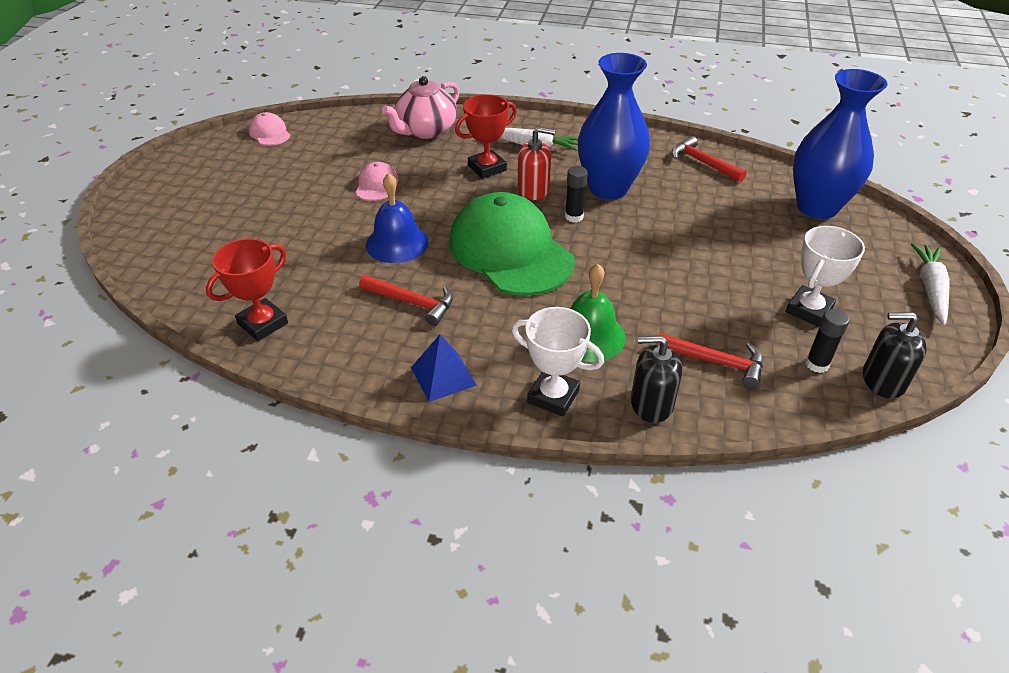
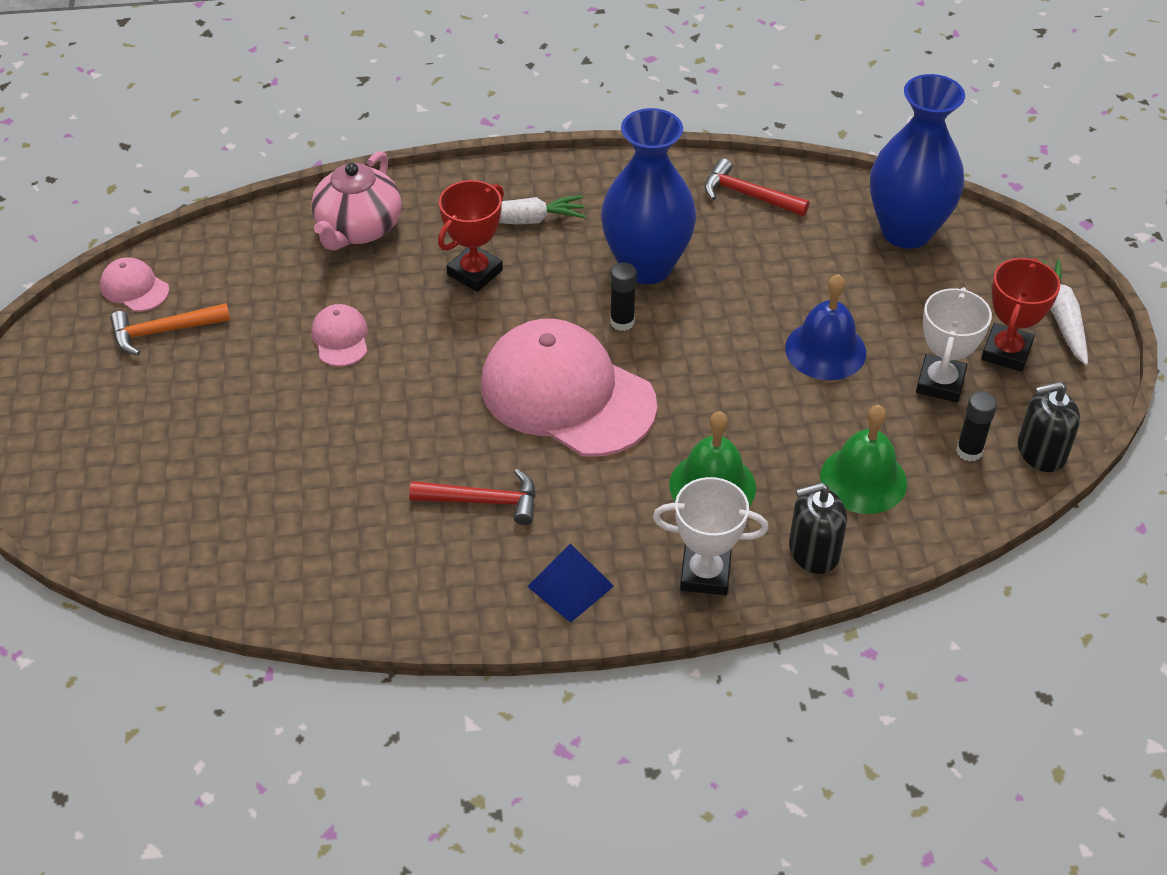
camera: 20 degrees left, 5 degrees up
(263, 323) = (314, 582): red trophy -> red trophy (1006, 352)
(270, 158) = (163, 331): none -> orange hammer
(397, 243) = (418, 421): blue bell -> blue bell (825, 350)
(510, 251) = (567, 394): green cap -> pink cap
(533, 190) = (552, 292): red soap dispenser -> none
(716, 362) = (863, 479): red hammer -> green bell

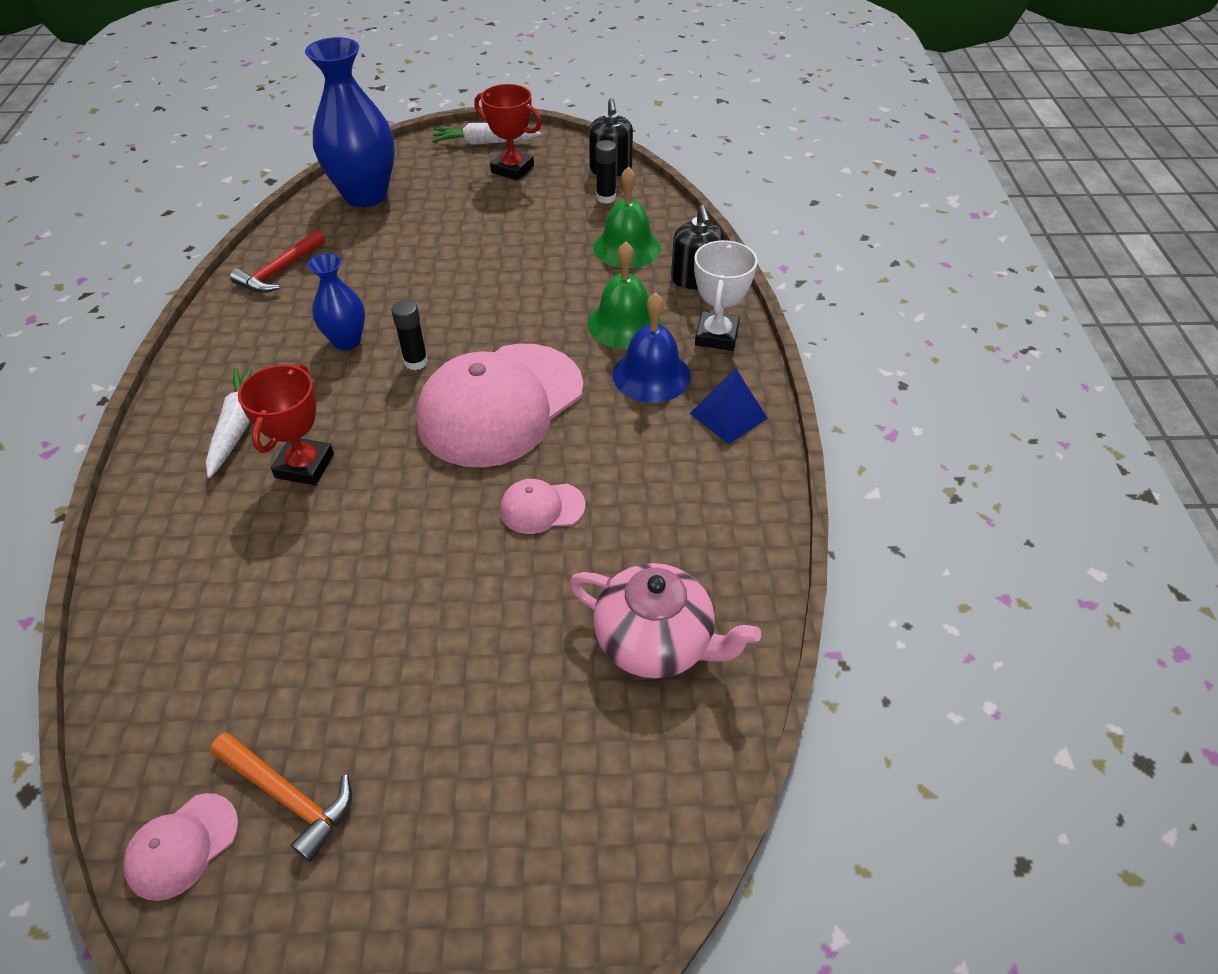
camera: 85 degrees left, 0 degrees up
(163, 331) = (289, 797): orange hammer -> orange hammer turned 45 degrees counterclockwise
(340, 338) = (366, 589): pink cap -> pink cap (542, 508)
(358, 229) = (183, 571): pink teapot -> pink teapot (656, 642)
(475, 272) = (305, 466): red trophy -> red trophy turned 60 degrees clockwise
(483, 501) = (626, 470): red hammer -> none
(646, 266) = (347, 341): blue vase -> blue vase, size x0.55
(825, 350) = (486, 250): blue bell -> blue bell (651, 375)
(940, 383) = (536, 201): white trophy -> none

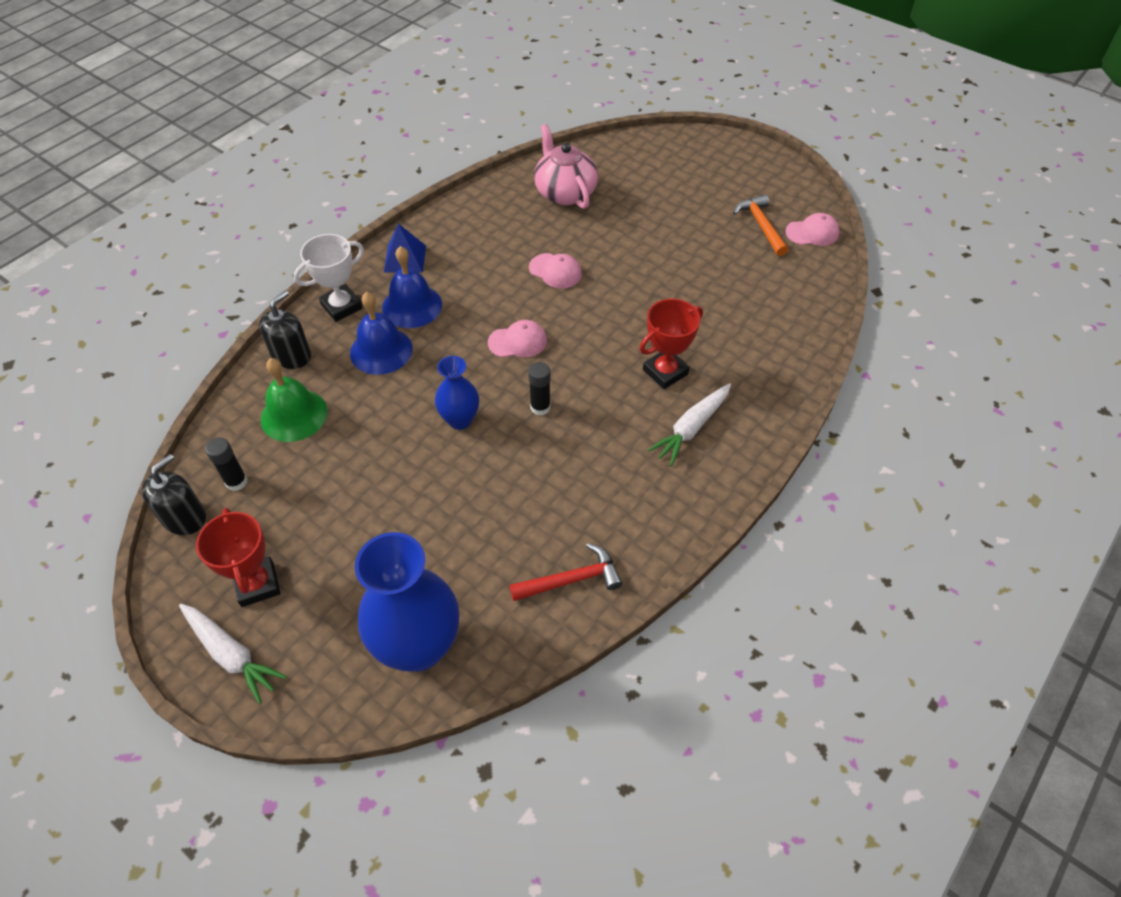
camera: 140 degrees left, 5 degrees up
(347, 341) = (572, 458): blue vase -> blue vase (460, 420)
(500, 404) = (518, 341): pink cap -> pink cap, size x0.43
(624, 324) = (381, 350): green bell -> blue bell

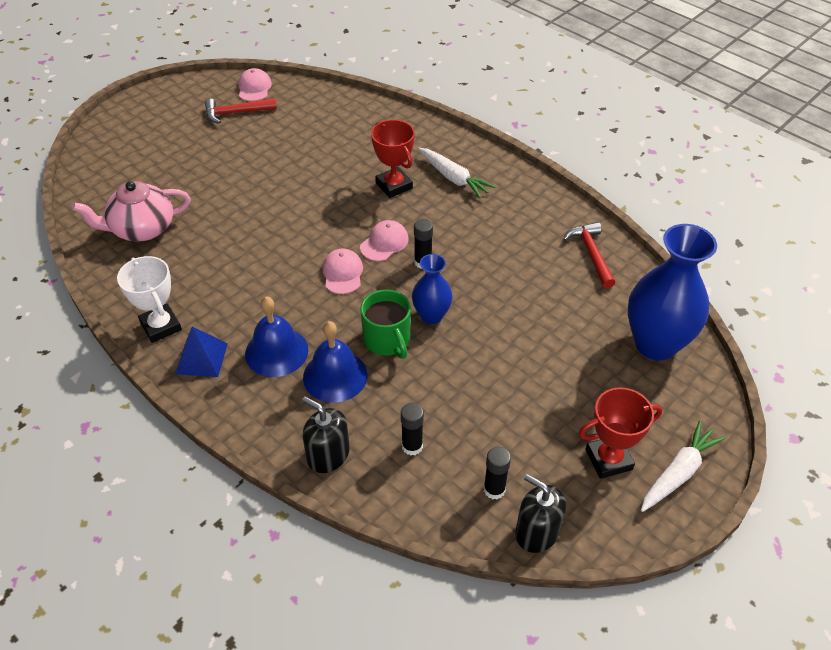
camera: 85 degrees left, 5 degrees down
(294, 415) = (412, 446): green bell -> black glue stick
(341, 306) = (262, 413): white trophy -> white trophy (161, 326)
(426, 386) = (387, 340): none -> green mug
(555, 271) = (255, 243): pink cap -> pink cap (384, 243)
(761, 225) = (236, 113): orange hammer -> red hammer

